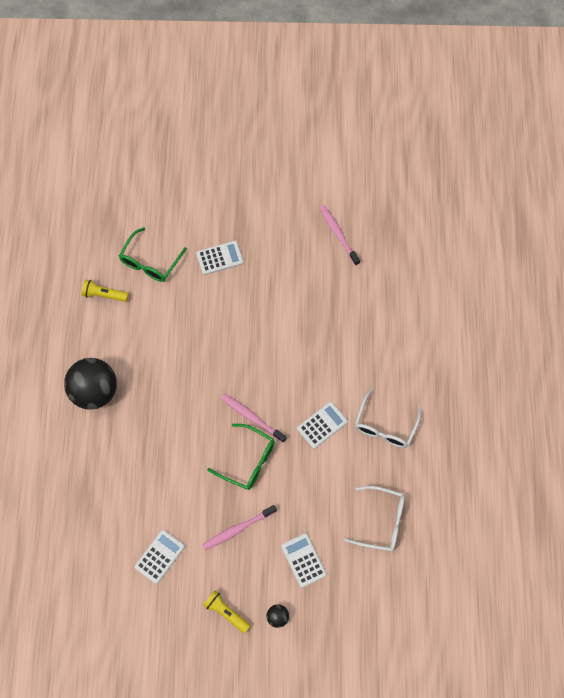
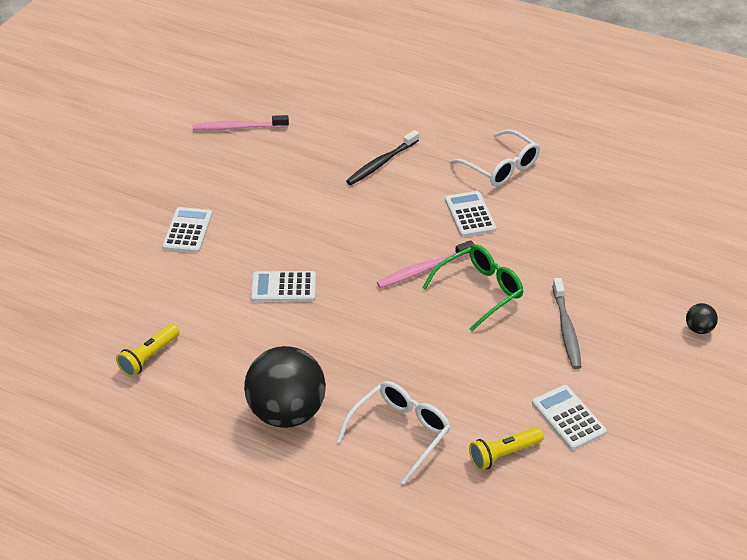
camera: 65 degrees left, 25 degrees down
(150, 262) = (139, 296): green glasses -> none
(226, 612) = (674, 375): yellow flashlight -> yellow flashlight (503, 454)
(238, 529) = (566, 329): pink toothbrush -> grey toothbrush
(303, 560) = (634, 283): white calculator -> white calculator (283, 287)
(348, 344) = (381, 163): none -> black toothbrush
(382, 521) = (615, 206): white glasses -> white glasses (400, 432)

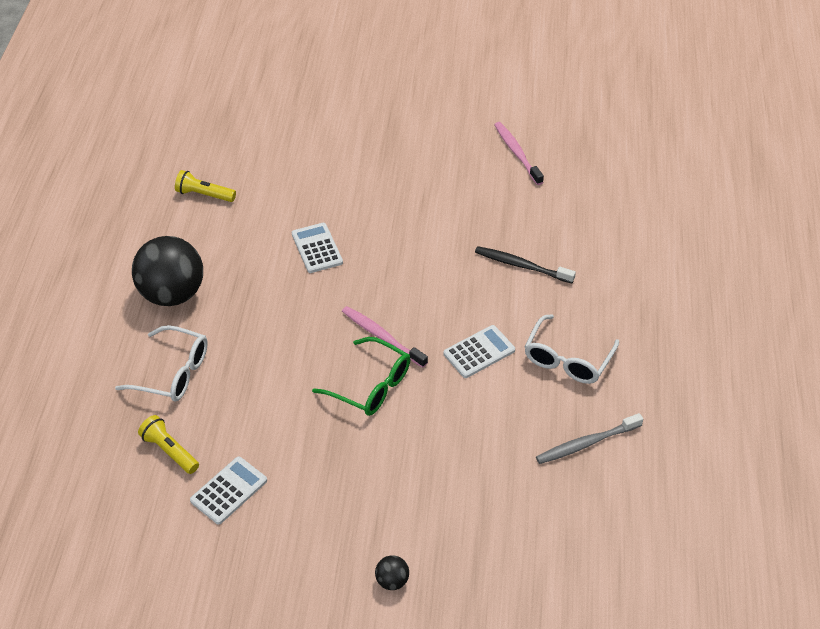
camera: 70 degrees right, 5 degrees up
(188, 231) = (360, 167): white calculator -> none
(566, 329) = (346, 465): grey toothbrush -> grey toothbrush (586, 443)

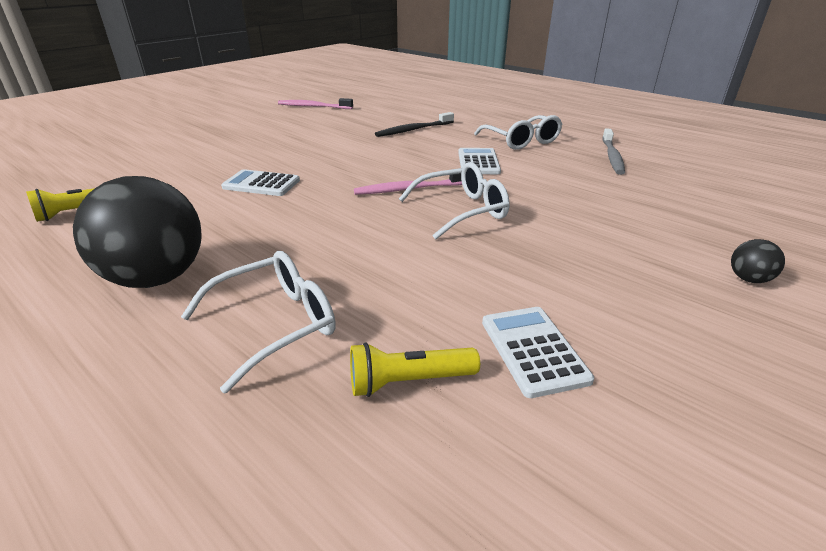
camera: 55 degrees left, 15 degrees down
(371, 386) = (462, 210): green glasses -> white glasses

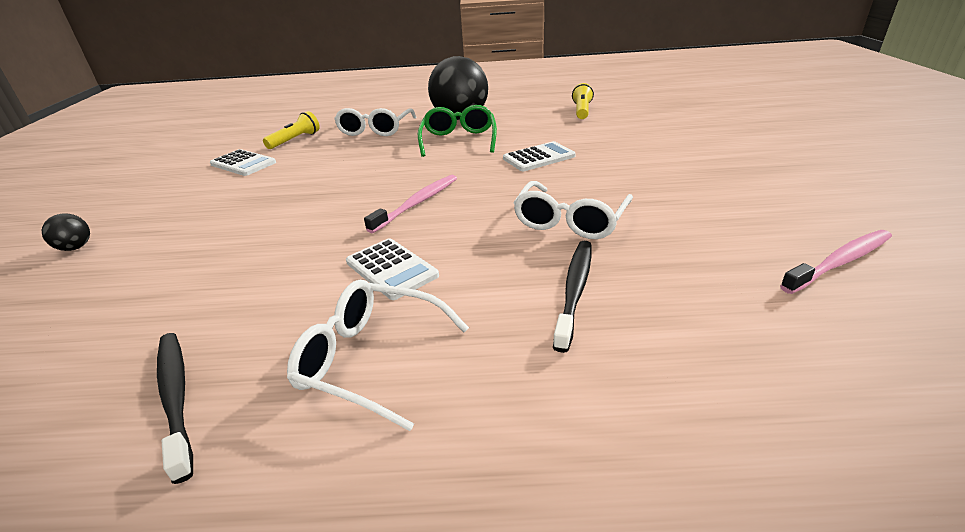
camera: 140 degrees right, 0 degrees up
(254, 236) = (459, 140): none -> green glasses
(462, 210) = (345, 206): white glasses -> white glasses (570, 221)
(612, 156) = (176, 398): grey toothbrush -> black toothbrush

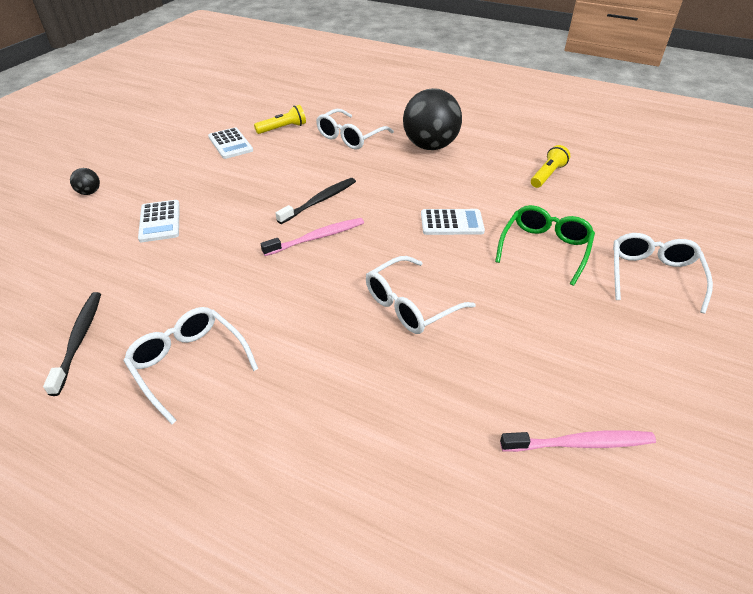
camera: 25 degrees right, 10 degrees up
(391, 269) = (252, 295): white calculator -> white calculator (160, 221)
(459, 140) = (405, 175): green glasses -> green glasses (544, 248)
(574, 291) = (352, 371): black toothbrush -> black toothbrush (319, 201)
(737, 143) = (652, 276): none -> white glasses

